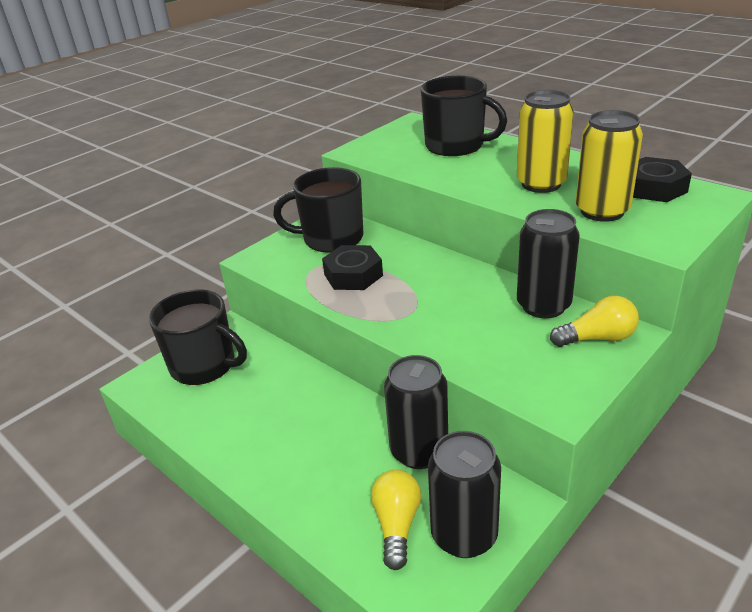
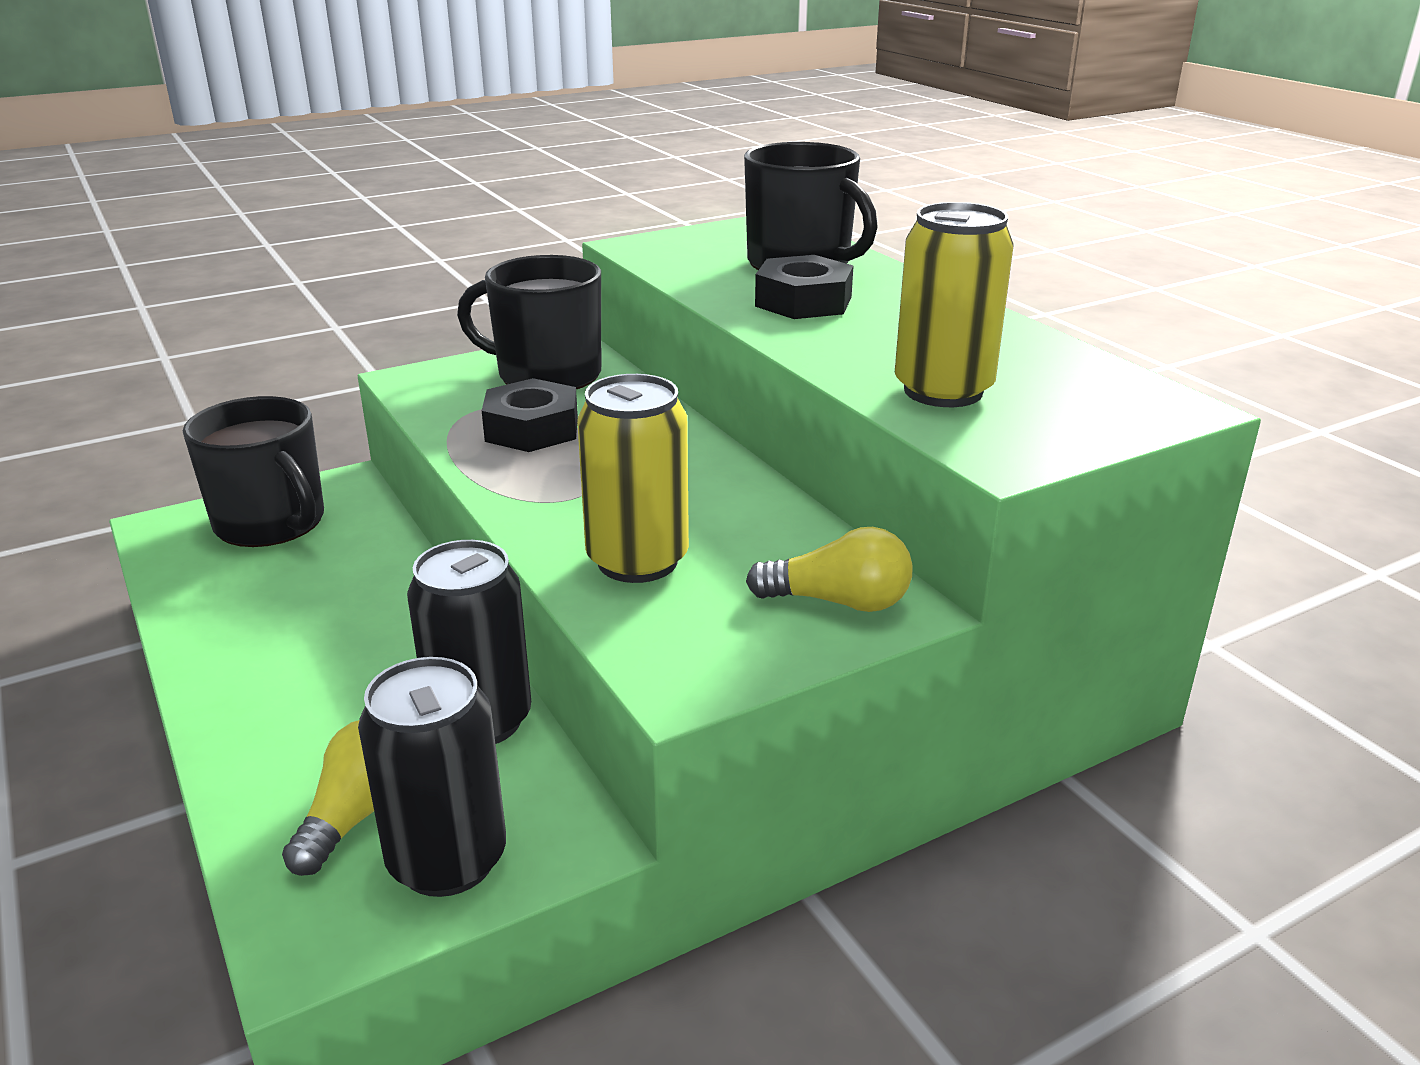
camera: 15 degrees right, 5 degrees down
(541, 184) = (881, 336): yellow can -> yellow can (637, 561)
(543, 305) = (791, 535): black can -> none
(654, 188) = (1072, 376): black nut -> black nut (803, 301)

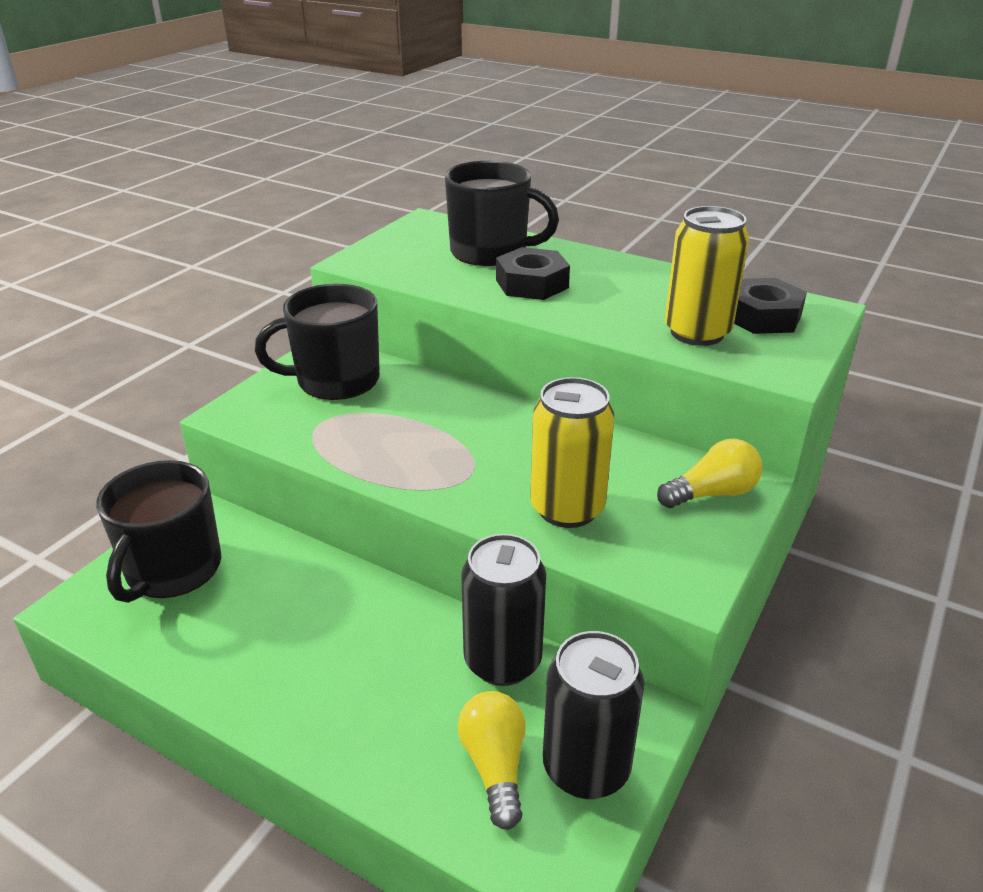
camera: 30 degrees left, 5 degrees up
(271, 523) = (172, 569): black mug -> black mug turned 90 degrees clockwise
(532, 429) = (378, 429): black nut -> black nut (762, 316)

